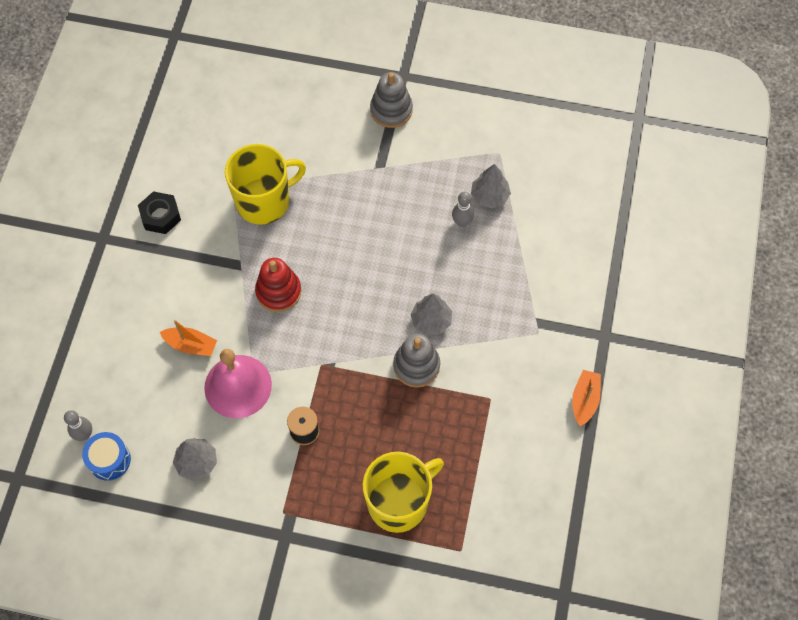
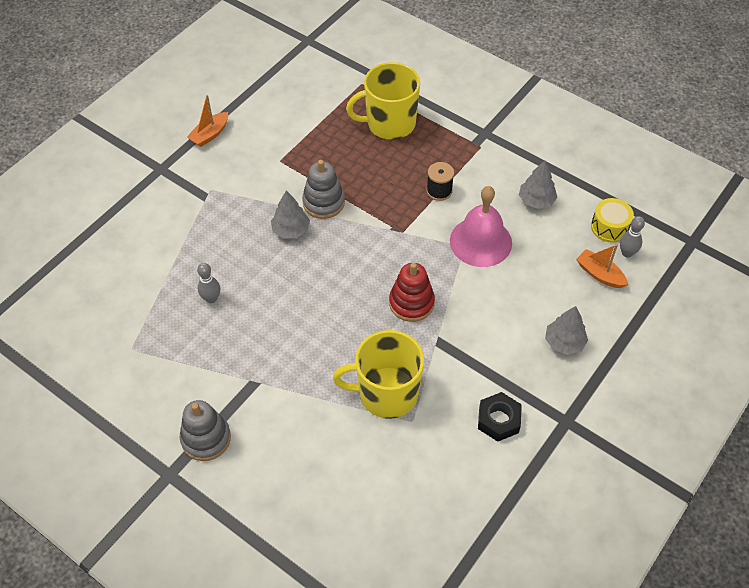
camera: 155 degrees left, 10 degrees down
(109, 460) = (609, 227): blue drum -> yellow drum
(191, 345) = (510, 288): orange boat -> orange boat (600, 274)
(489, 196) = (170, 311): grey tree -> grey tree (564, 342)

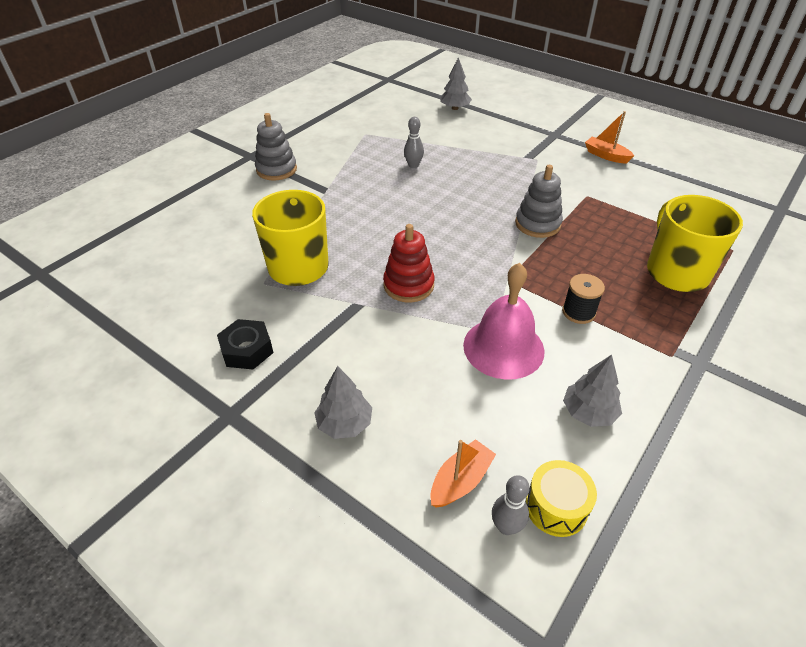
camera: 90 degrees right, 10 degrees down
(291, 230) = (497, 204): grey tree -> grey tree (454, 108)

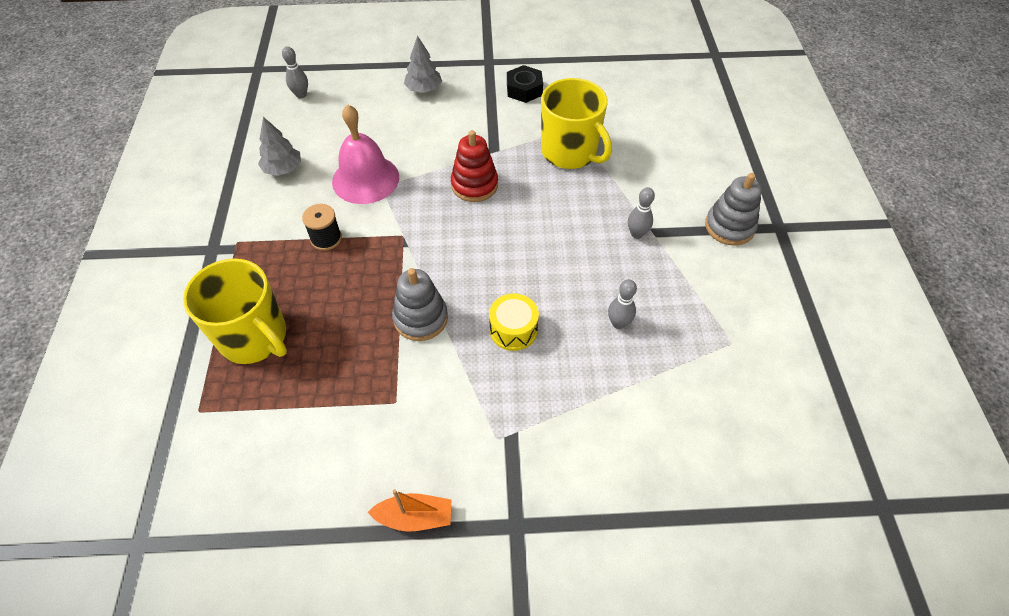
camera: 140 degrees right, 10 degrees up
(337, 194) = (637, 234): none -> grey bowling pin
(454, 108) = (704, 492): grey tree -> none
(460, 481) = (338, 99): orange boat -> none
(556, 507) = (279, 115): yellow drum -> yellow drum (513, 330)

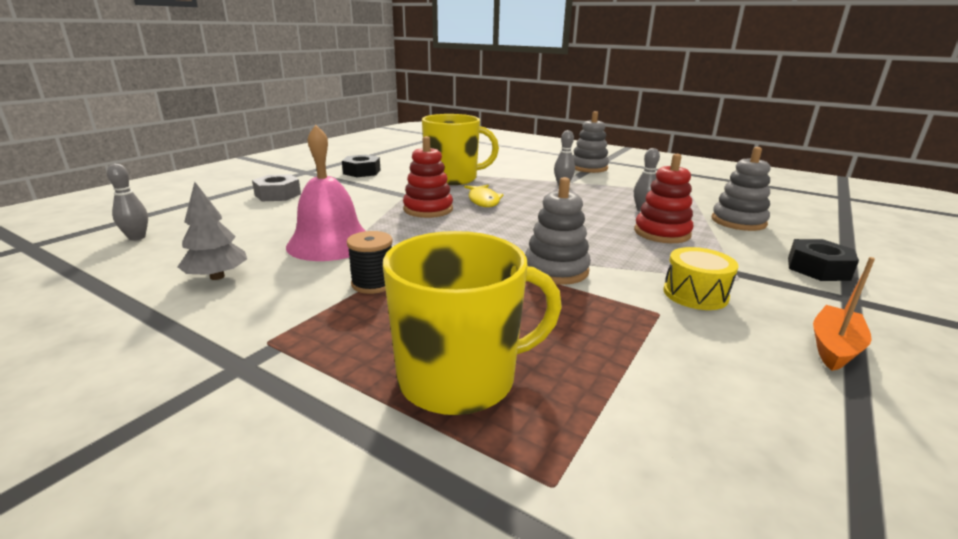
camera: 55 degrees left, 30 degrees down
(424, 89) = (278, 195): grey tree -> grey nut
(513, 330) = (613, 240): yellow drum -> yellow drum (695, 294)
(529, 204) = (483, 201): none -> yellow fish
(563, 357) = (662, 233): none -> red stacking toy
(572, 495) = (818, 268): none -> black nut
(658, 410) = (738, 221): none -> grey stacking toy

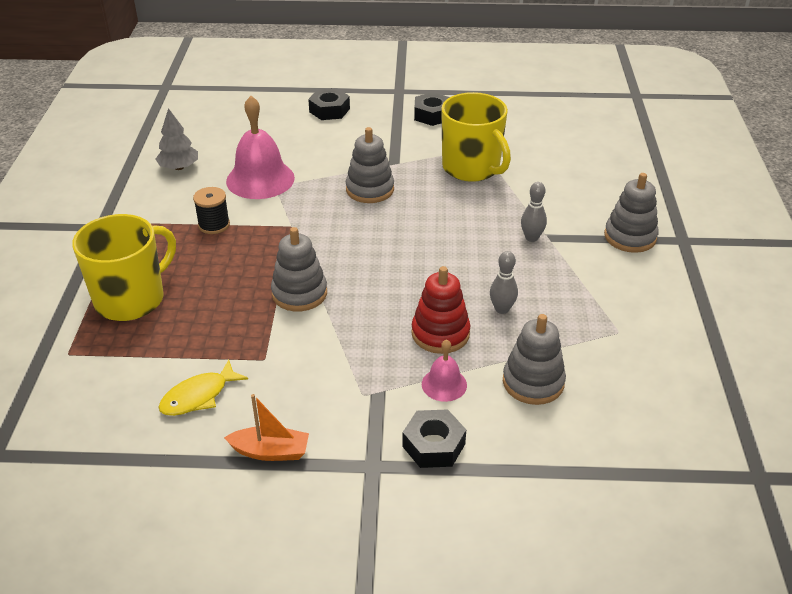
camera: 60 degrees right, 15 degrees up
(137, 237) = (205, 109): grey bowling pin -> none
(278, 195) = (329, 110): grey nut -> black nut
(428, 209) = (370, 189): red stacking toy -> grey stacking toy
(460, 378) = (131, 299): yellow mug -> yellow mug turned 90 degrees counterclockwise
(483, 201) = (424, 208): yellow fish -> yellow fish (198, 396)
(695, 294) = (311, 372): yellow drum -> none
(732, 247) = (444, 384): none -> pink bell

